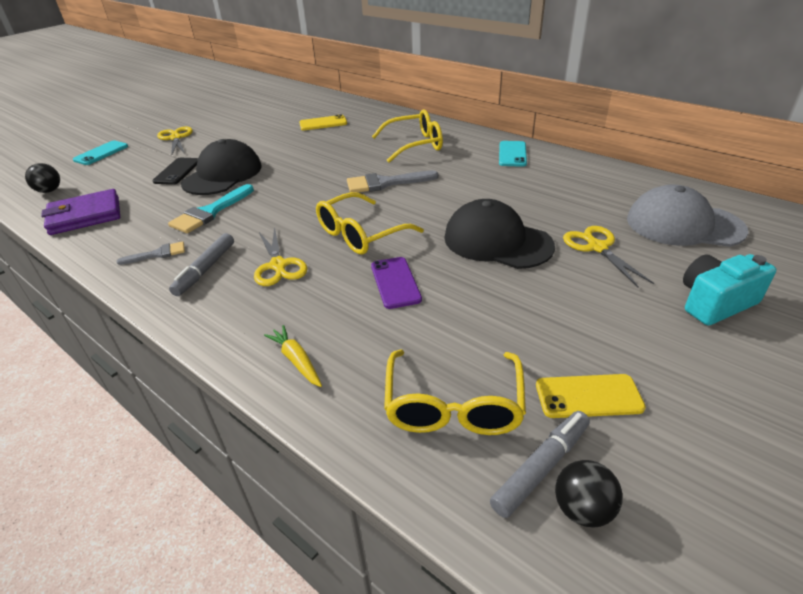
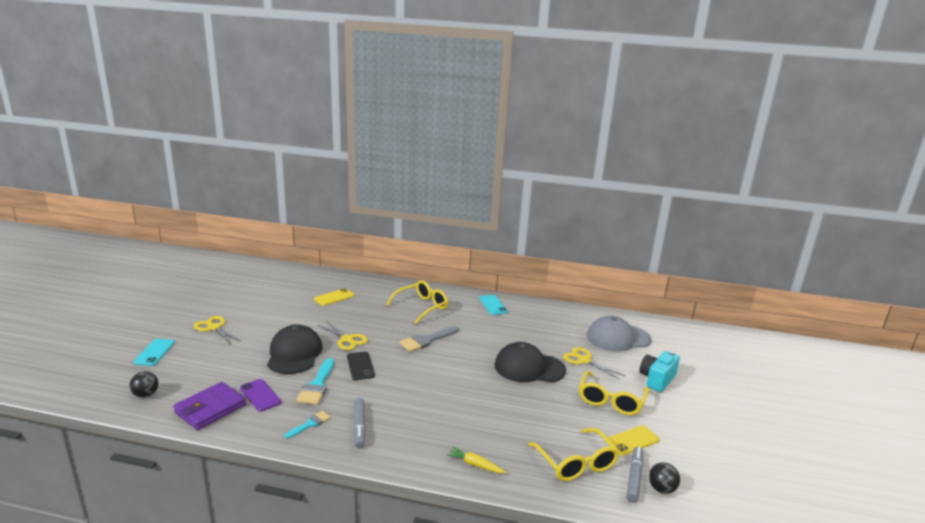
camera: 30 degrees left, 15 degrees down
(157, 254) = (310, 424): grey brush -> turquoise brush
(177, 171) = (250, 357): black phone -> black phone (360, 366)
(278, 265) = (408, 412): yellow scissors -> yellow scissors (347, 339)
(361, 234) = (443, 379): yellow glasses -> yellow glasses (611, 400)
(395, 282) = (491, 406): purple phone -> purple phone (260, 395)

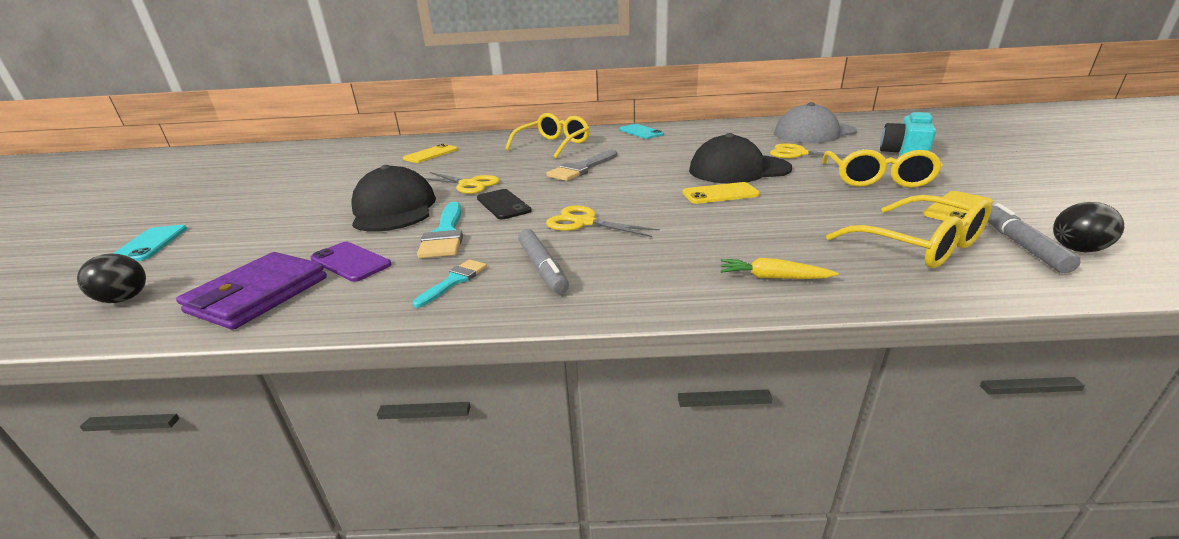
camera: 10 degrees left, 5 degrees up
(214, 328) = (255, 204): yellow scissors -> yellow scissors (584, 222)
(498, 389) = (720, 194): none -> yellow phone

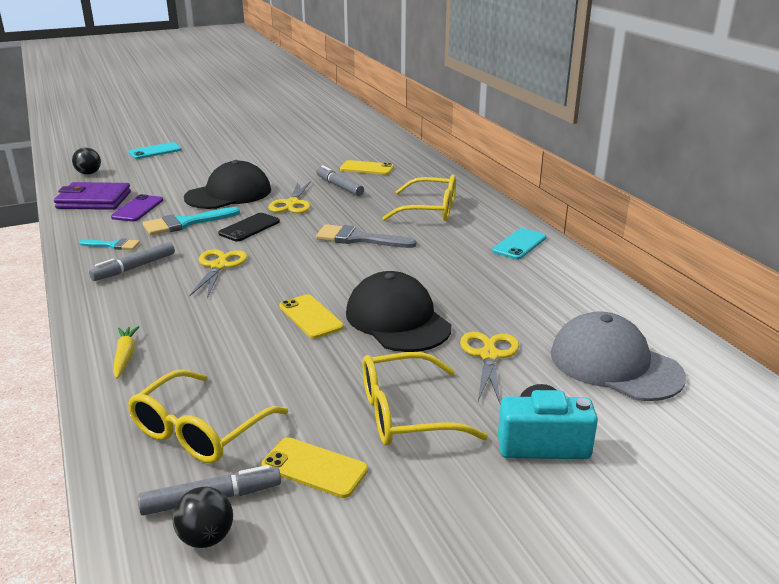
camera: 65 degrees right, 0 degrees up
(457, 166) = (339, 186): none -> grey marker

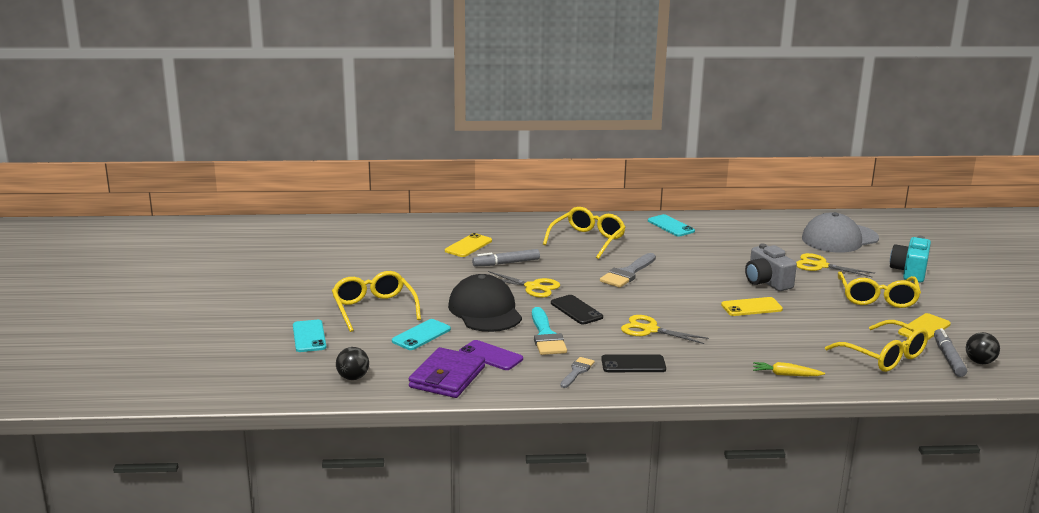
camera: 70 degrees left, 5 degrees down
(113, 245) = (577, 371): turquoise brush -> grey brush
(134, 268) = (633, 364): grey marker -> black phone
(170, 181) = (421, 335): none -> turquoise phone
(212, 160) = (374, 309): none -> yellow glasses
(397, 320) = (767, 282): black cap -> grey camera

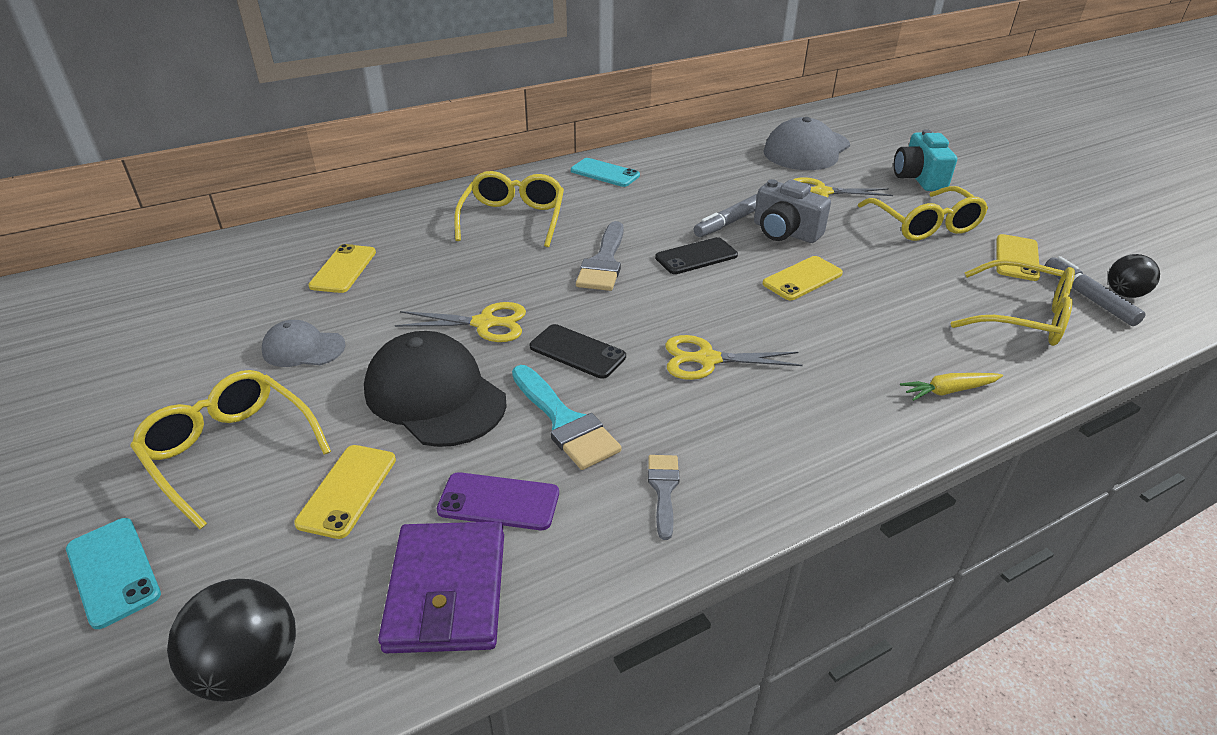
camera: 25 degrees left, 15 degrees up
(353, 377) = (249, 669): black ball -> black ball, size x1.54
(421, 335) = (347, 490): turquoise phone -> yellow phone
(428, 277) = (303, 348): none -> grey cap
(506, 263) = (419, 287): grey marker -> grey marker (729, 222)
(633, 364) = (735, 441): black phone -> black phone (696, 256)

